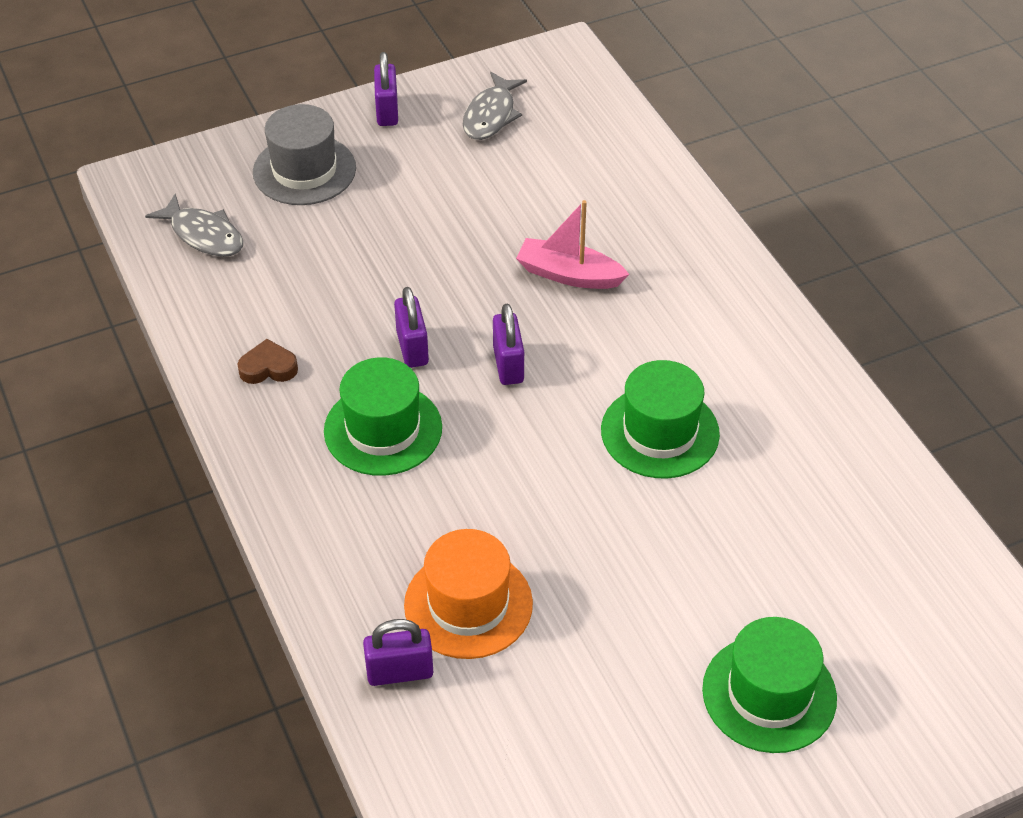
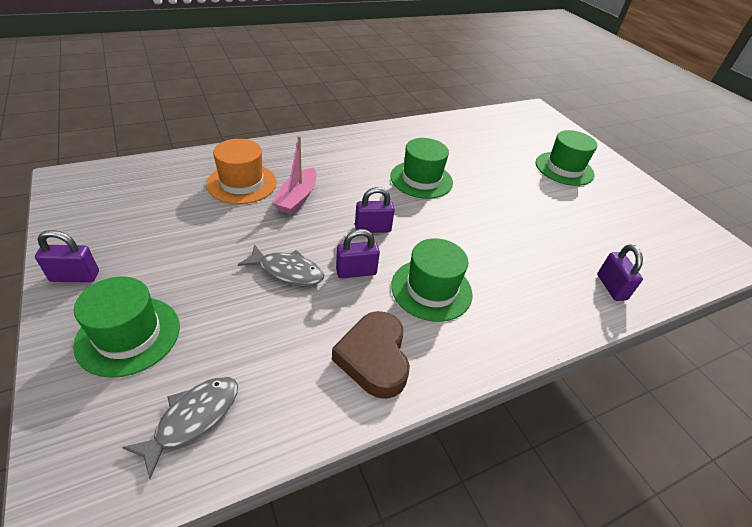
camera: 95 degrees left, 5 degrees down
(268, 367) = (374, 358): brown heart -> brown heart, size x1.83
(304, 170) = (128, 335): grey hat -> green hat
(468, 604) = (555, 257): orange hat -> orange hat (242, 183)
(491, 115) = (117, 219): grey fish -> grey fish (287, 271)

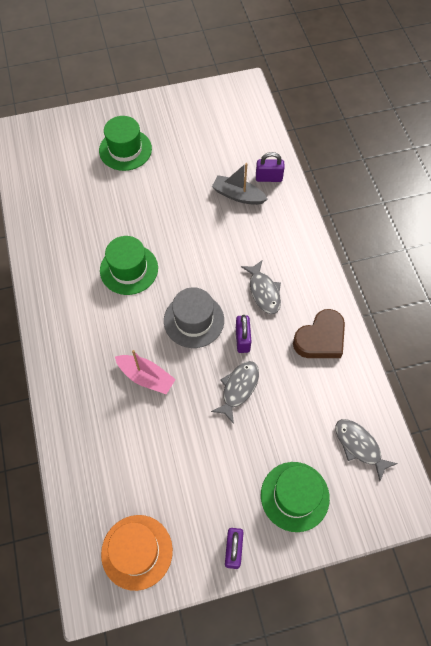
camera: 75 degrees left, 20 degrees up
(242, 183) = (118, 425): orange hat -> orange hat (137, 552)
(372, 228) = (194, 320): purple padlock -> grey hat
(374, 358) = (320, 339): brown heart -> brown heart turned 45 degrees counterclockwise
(431, 289) = (263, 291): green hat -> grey fish
(563, 258) = (238, 195): none -> grey boat

